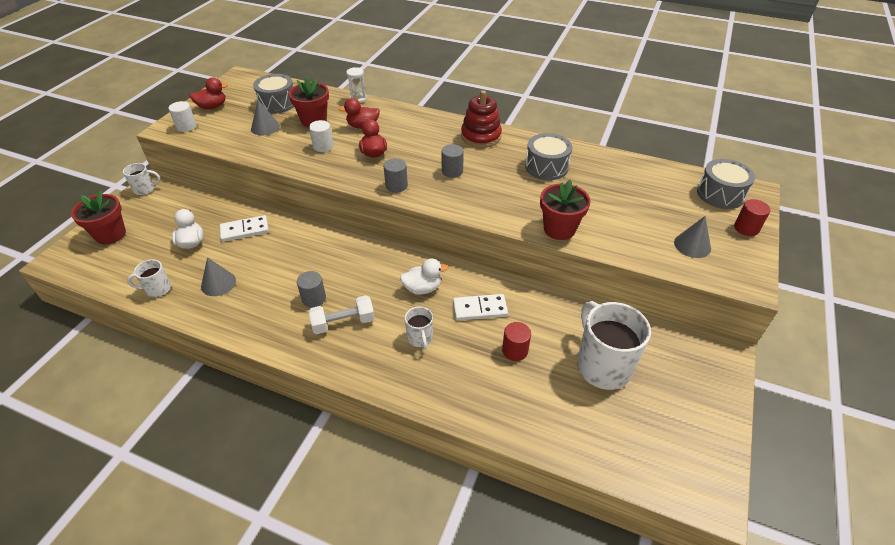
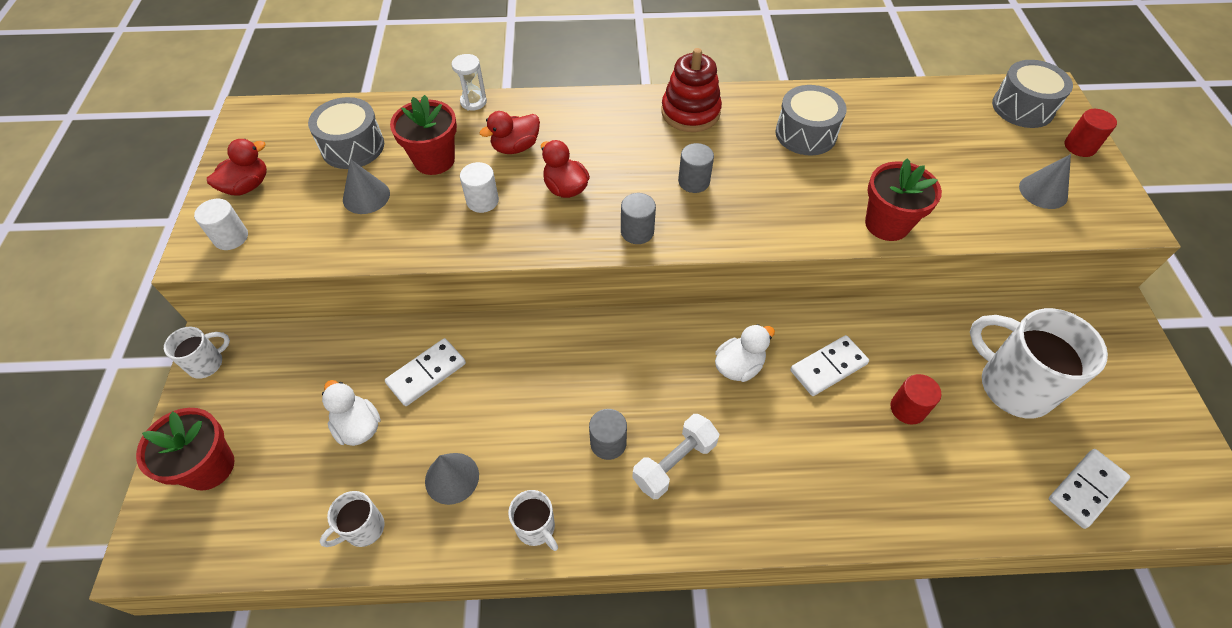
camera: 25 degrees left, 10 degrees up
(420, 338) = (787, 442): white mug -> white mug (536, 528)
(607, 445) = (1086, 489): none -> white domino

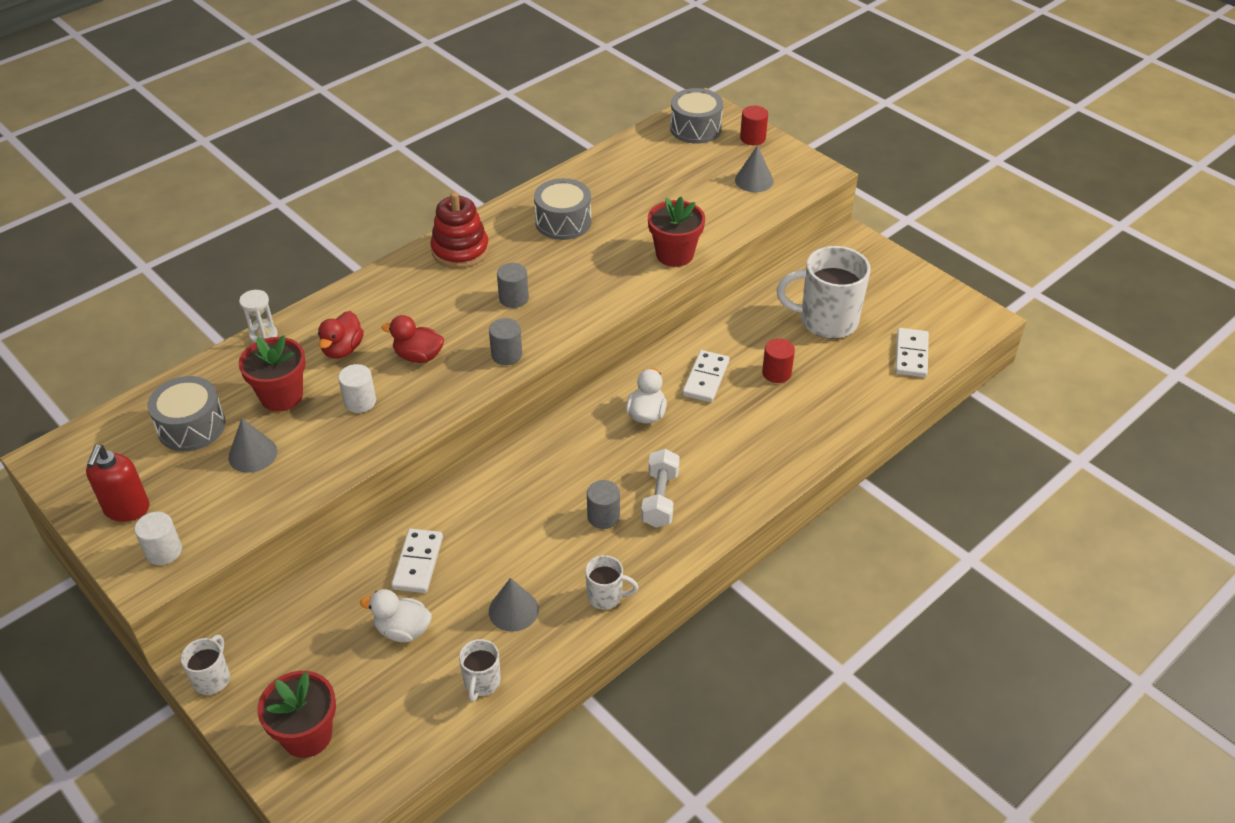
camera: 40 degrees left, 10 degrees down
(247, 186) = (127, 509): red duck -> red soap dispenser

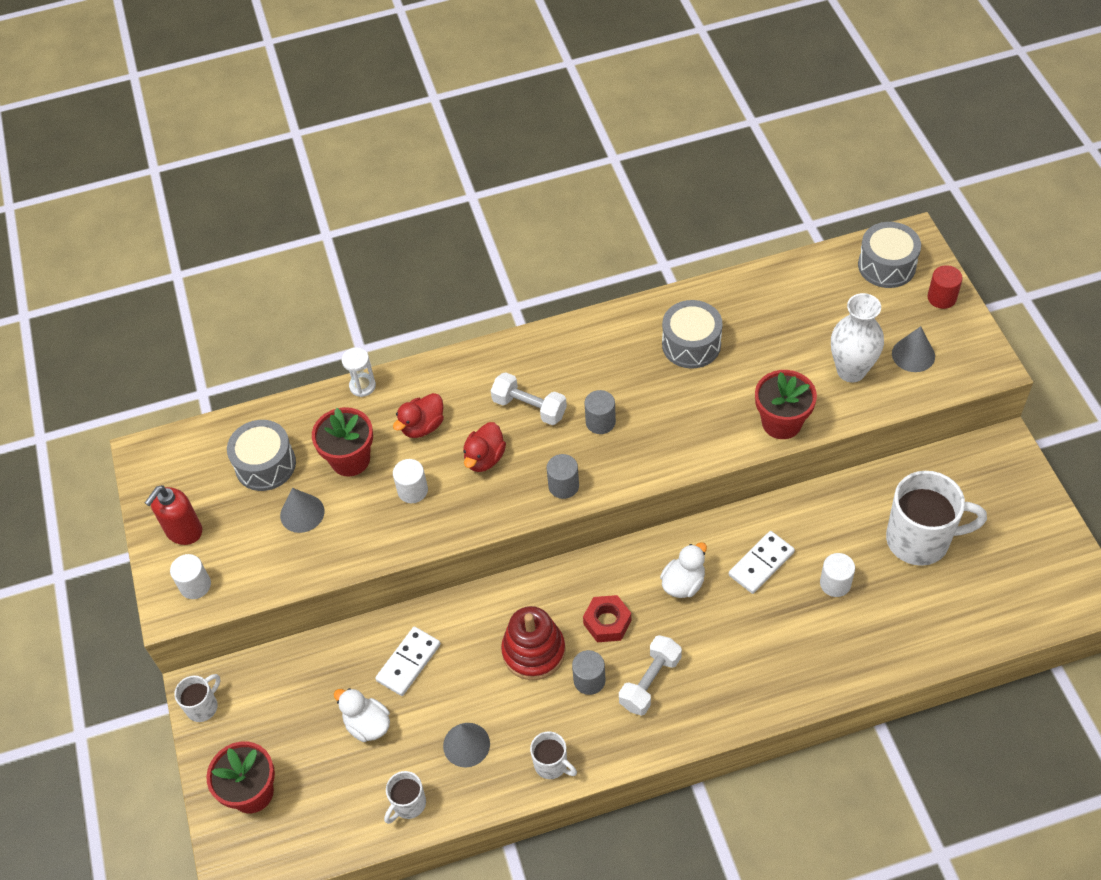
camera: 30 degrees right, 10 degrees up
(418, 356) = (484, 458): red duck -> red duck turned 105 degrees counterclockwise
(440, 306) = (529, 407): none -> white dumbbell
(460, 250) = (577, 347): red stacking toy -> red stacking toy (534, 651)
(594, 466) = (607, 622): none -> red nut
(710, 204) = (851, 371): none -> white vase
(776, 373) = (835, 583): red cylinder -> white cylinder
(826, 321) = (920, 540): white mug -> white mug turned 150 degrees clockwise
(911, 355) = (987, 614): white domino -> none

